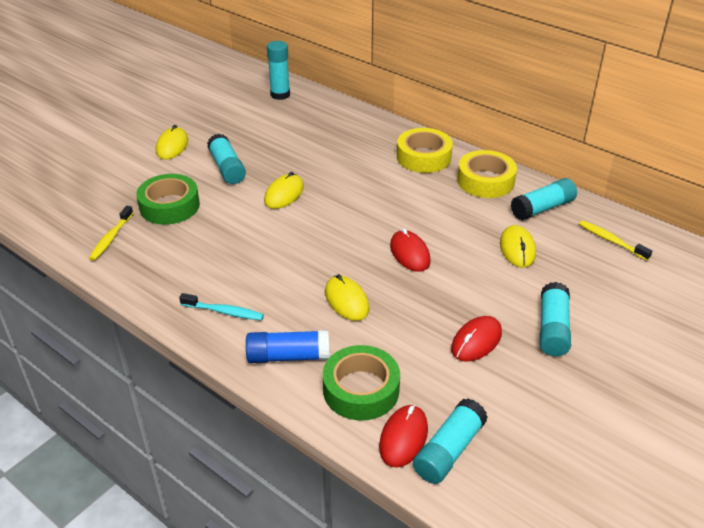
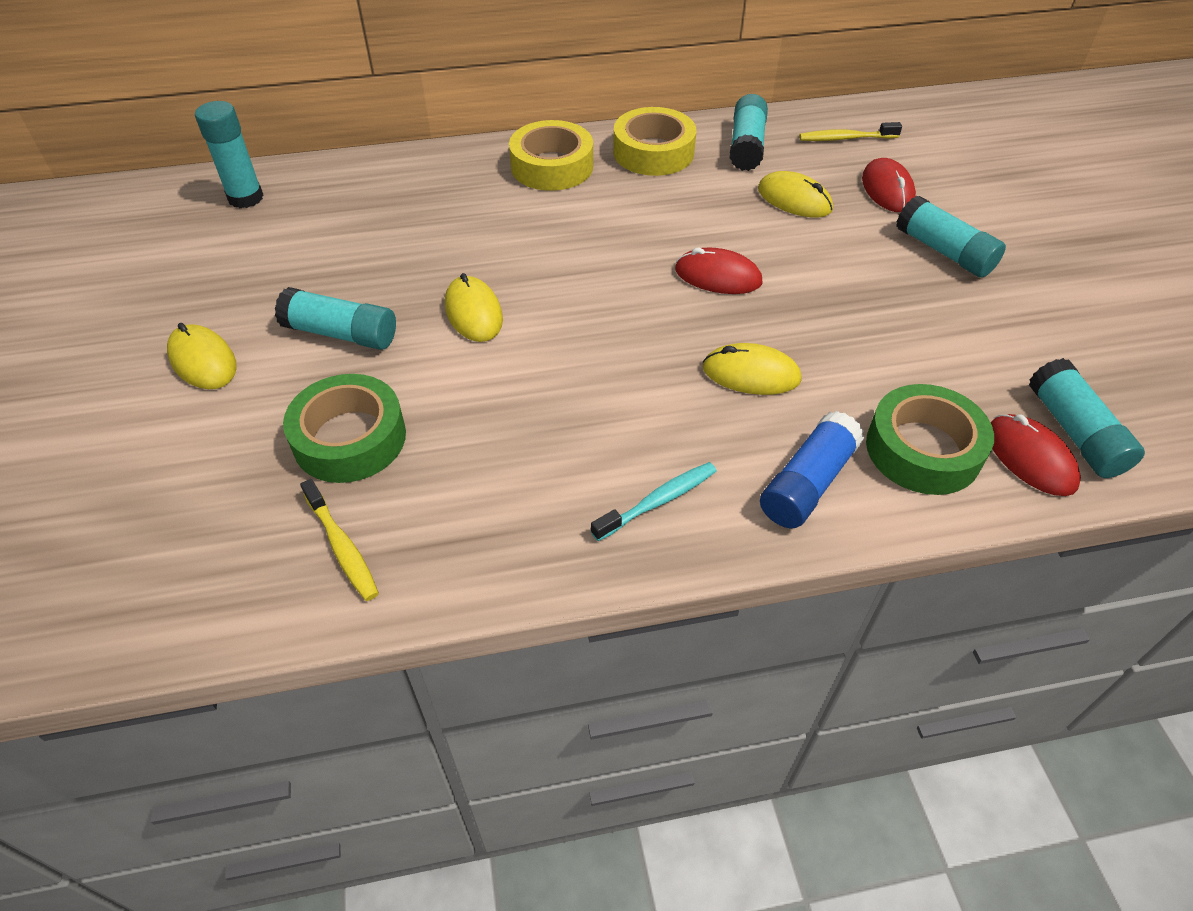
camera: 50 degrees left, 10 degrees up
(476, 341) = (917, 313): red mouse -> red mouse (887, 189)

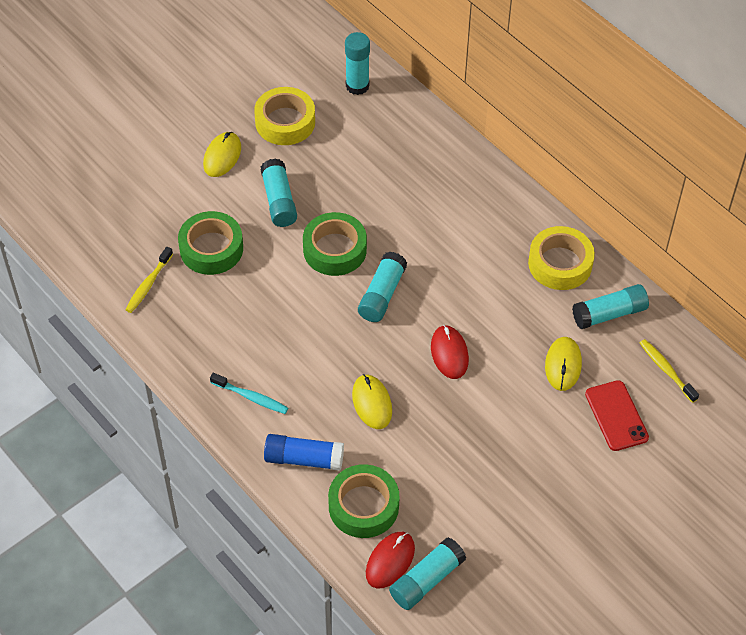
camera: 60 degrees right, 5 degrees up
(473, 312) = (335, 249): yellow mouse -> green tape
(552, 166) = (501, 216): yellow tape -> yellow tape (285, 122)
(887, 189) = (616, 416): red mouse -> red phone
(944, 251) = (564, 469): turquoise glue stick -> turquoise glue stick (382, 294)

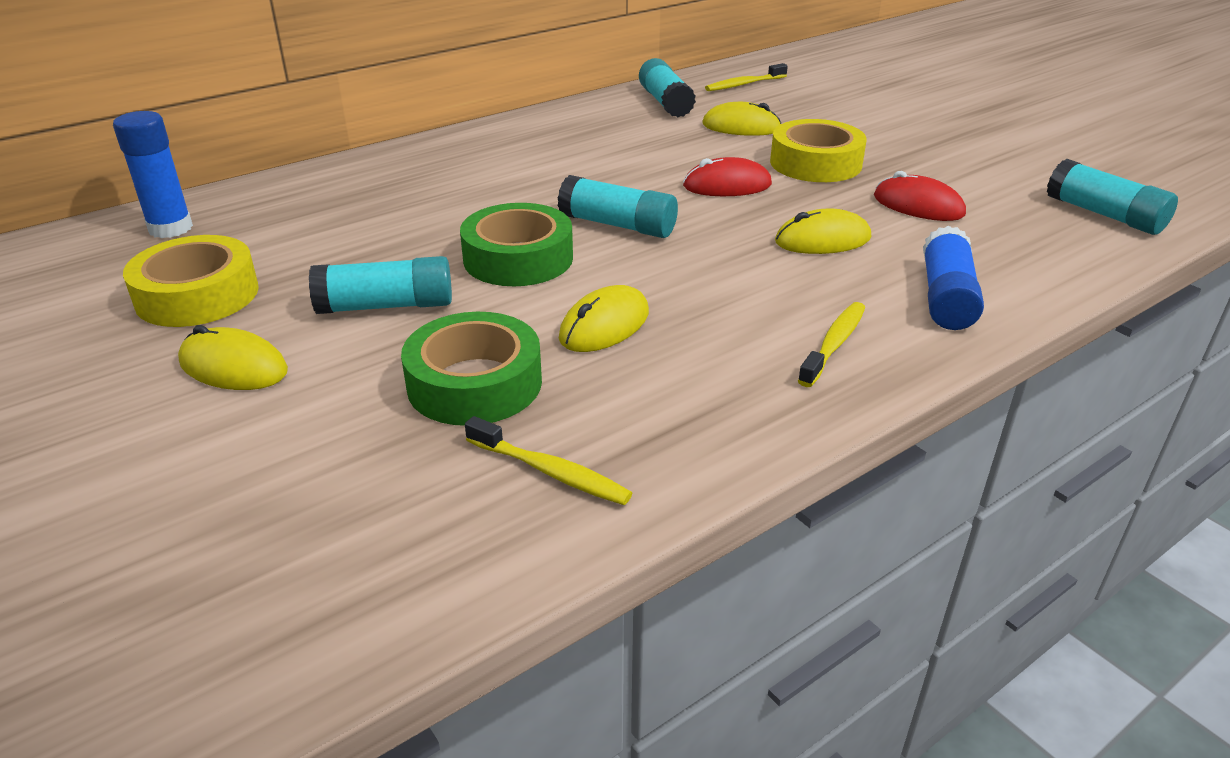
camera: 85 degrees left, 20 degrees down
(251, 397) = (834, 344): turquoise toothbrush -> yellow toothbrush
(265, 295) = (604, 325): none -> yellow mouse
(357, 86) = (170, 228): turquoise glue stick -> blue glue stick
(363, 506) = (1010, 252): green tape -> none
(390, 561) = (1091, 237): red mouse -> red mouse (918, 205)
(560, 264) = (586, 120): yellow tape -> yellow tape (815, 163)
(616, 416) = (810, 107): red phone -> none

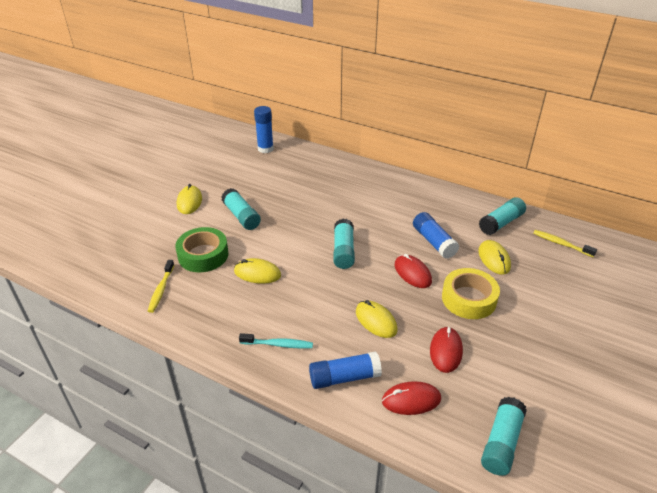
camera: 65 degrees right, 5 degrees up
(197, 295) = (226, 175): yellow tape -> none
(518, 258) = (295, 234): green tape -> none
(665, 153) = (434, 242): none -> blue glue stick
(834, 344) = (278, 344): yellow toothbrush -> turquoise toothbrush
(1012, 254) = (411, 400): none -> red mouse

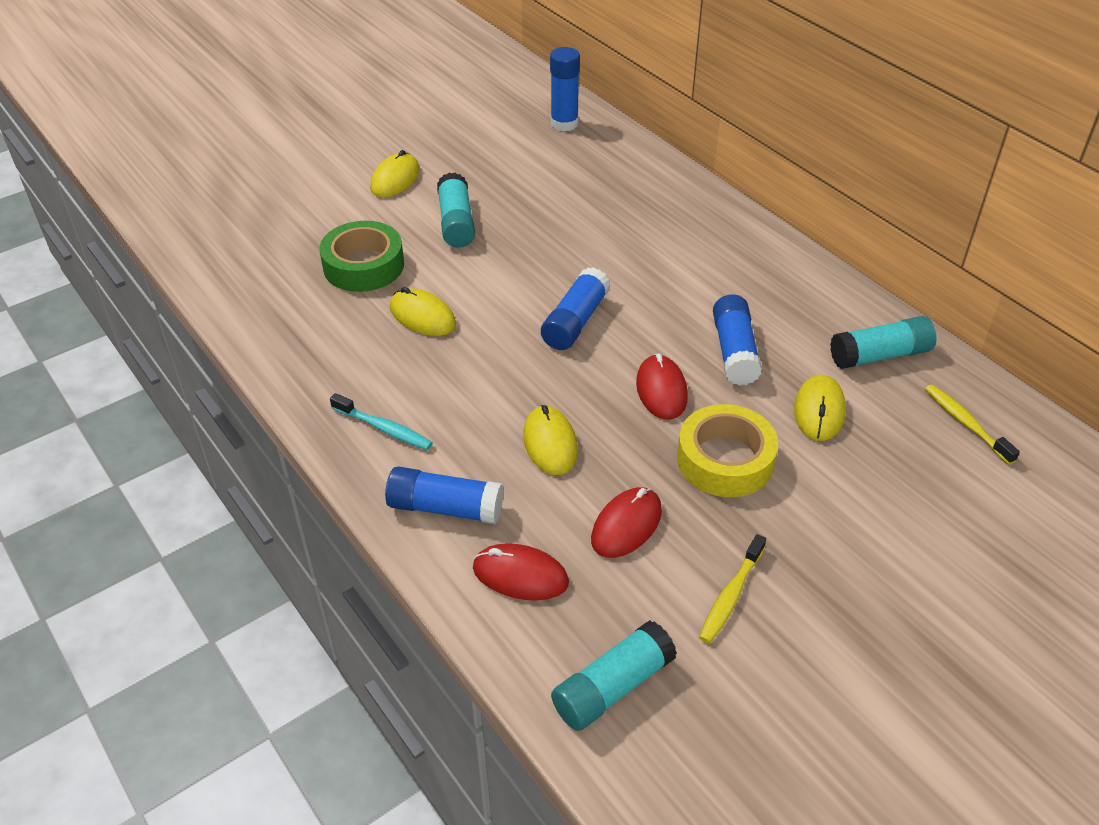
camera: 25 degrees right, 5 degrees up
(161, 290) = (275, 298): yellow toothbrush -> yellow toothbrush (731, 596)
(343, 251) = (575, 321): turquoise glue stick -> blue glue stick

